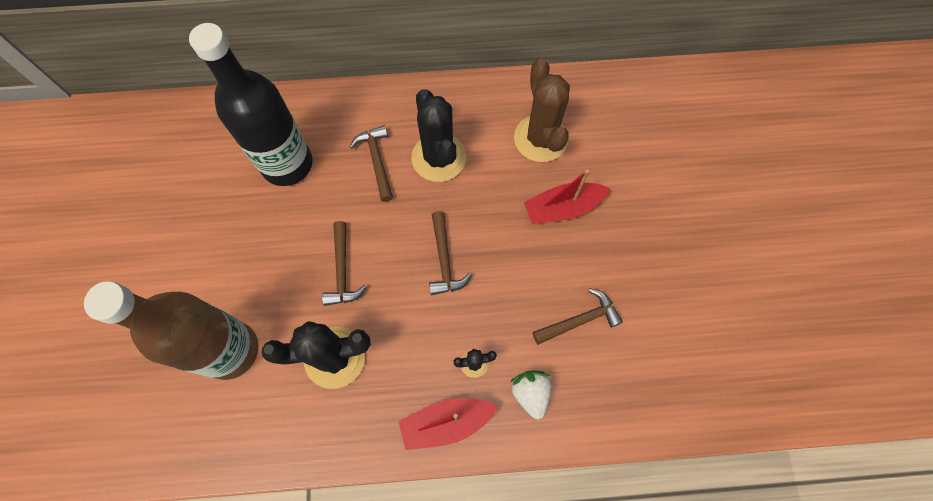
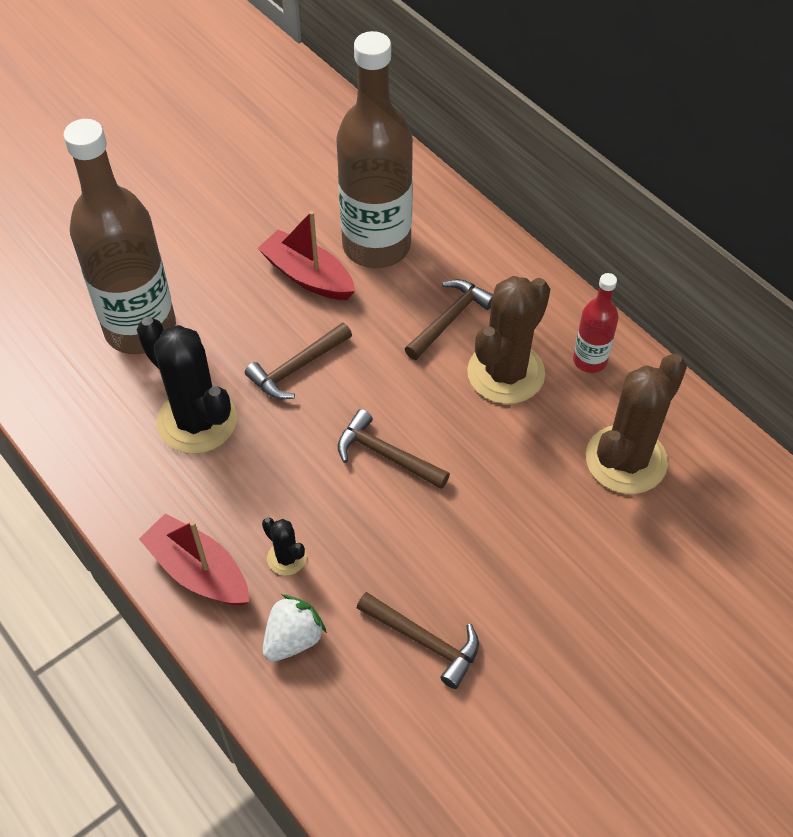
camera: 55 degrees right, 15 degrees down
(287, 164) = (376, 246): black bottle -> brown bottle
(438, 158) = (506, 373): black cactus -> brown cactus
(444, 260) = (385, 455): brown hammer -> brown hammer turned 75 degrees clockwise
(464, 109) = (590, 360): none -> red bottle
(562, 208) = (555, 538): red boat -> red boat (308, 276)

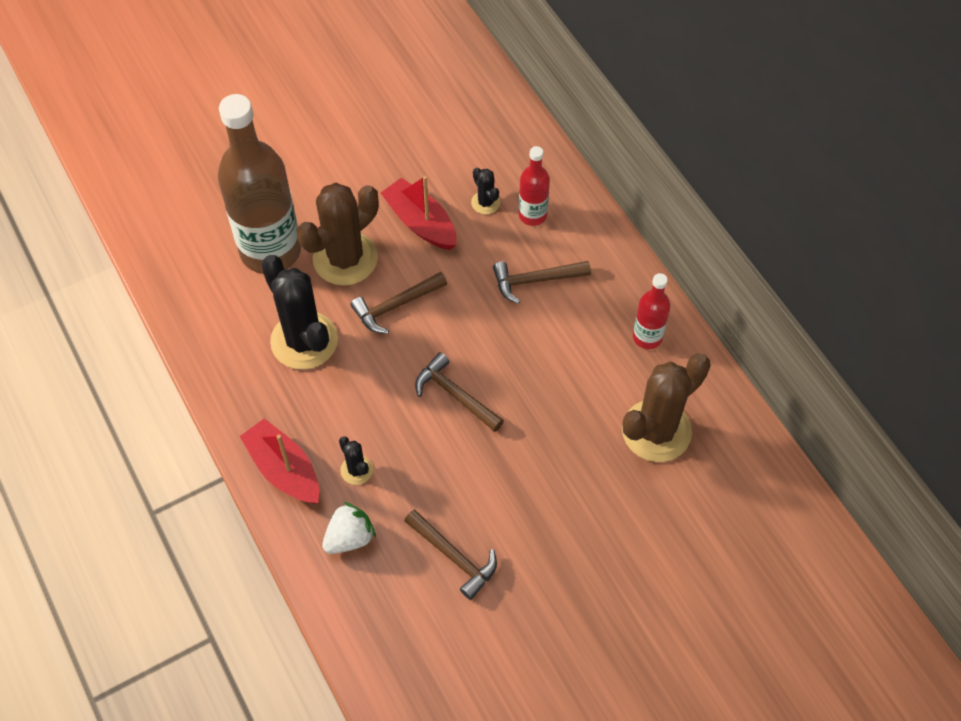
camera: 10 degrees right, 5 degrees up
(376, 246) = (485, 202): brown bottle -> black cactus
(431, 251) = (532, 215): none -> red bottle
(450, 319) = (535, 280): brown hammer -> brown hammer turned 150 degrees counterclockwise
(506, 373) = (572, 337): brown cactus -> brown cactus (345, 258)

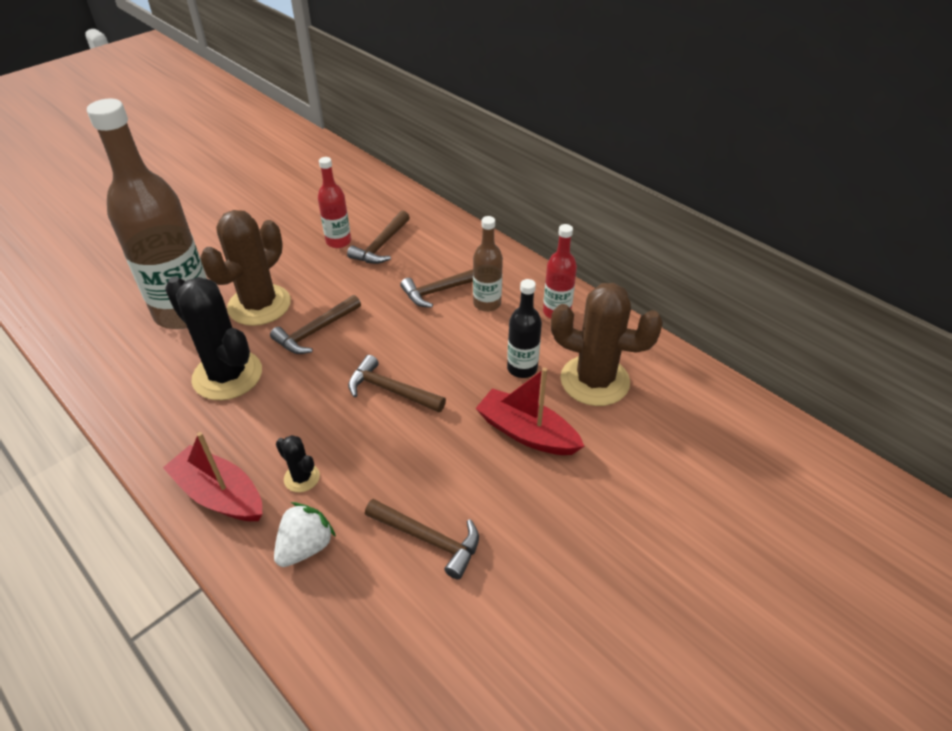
camera: 15 degrees left, 15 degrees down
(420, 223) = (326, 268): red boat -> red boat (527, 433)
(485, 202) = (381, 246): black cactus -> brown hammer
(532, 215) = (425, 247): red bottle -> red bottle (338, 241)
(578, 309) = (487, 303): none -> brown bottle
(589, 399) = (522, 368): none -> black bottle
(656, 431) = (594, 381): brown cactus -> brown cactus turned 75 degrees clockwise

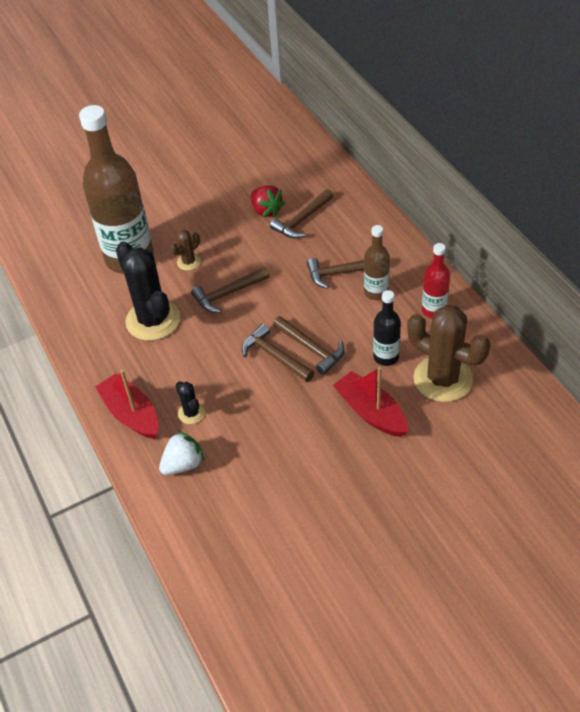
camera: 20 degrees right, 5 degrees up
(259, 305) = (188, 262): brown cactus -> brown cactus, size x0.46
(338, 241) = (266, 210): red bottle -> red strawberry
(429, 539) = (271, 478): brown hammer -> brown hammer (311, 349)

